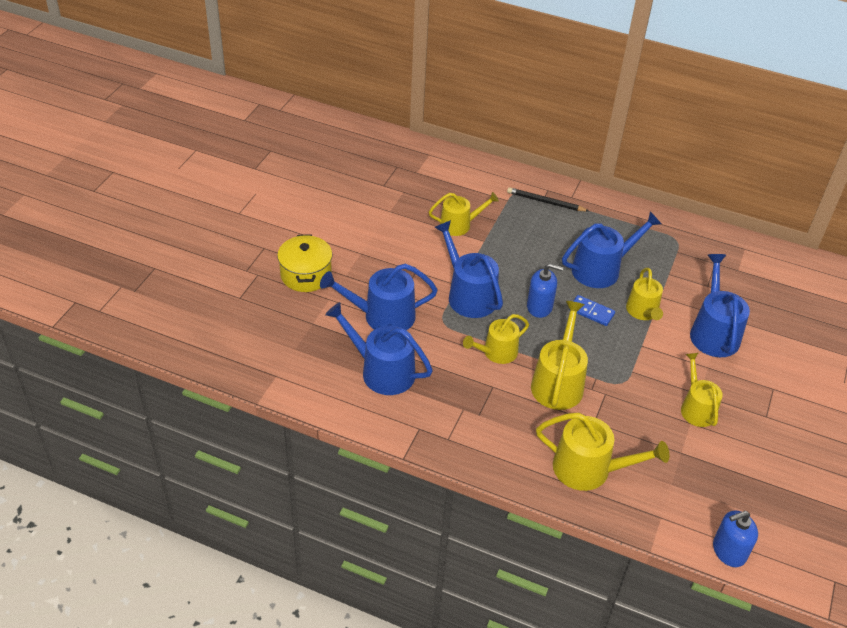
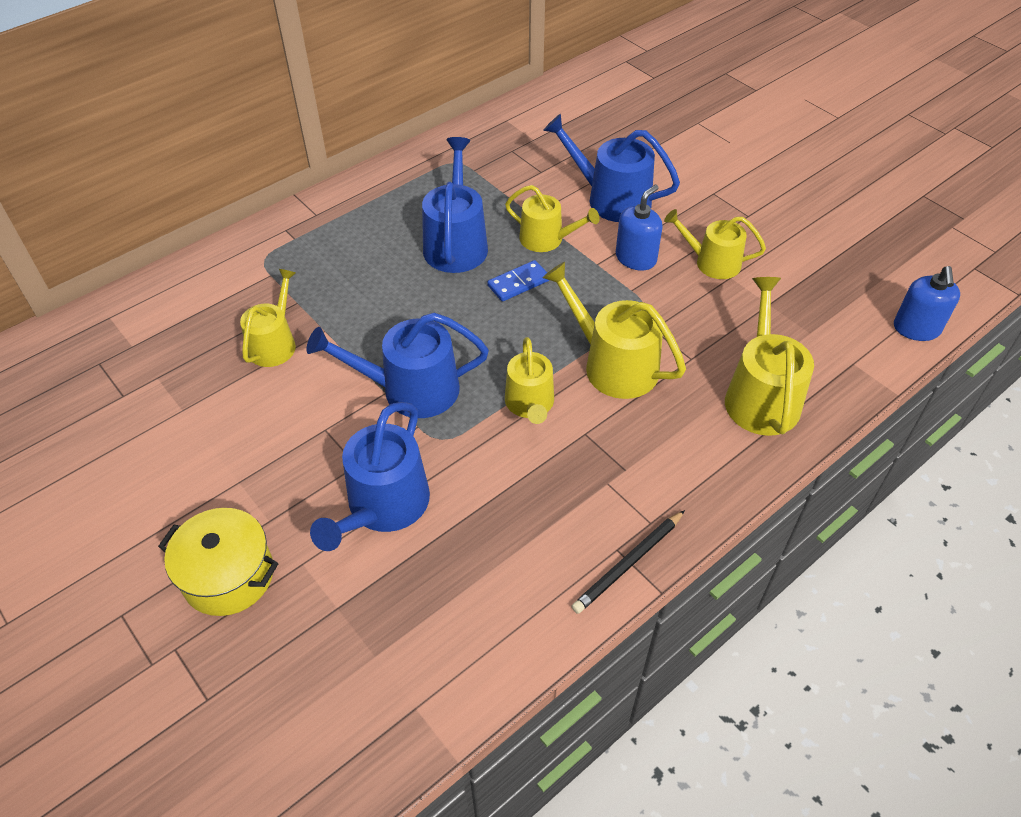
camera: 60 degrees left, 5 degrees up
(382, 371) = (488, 551): blue watering can -> none
(539, 307) = (479, 327): blue soap dispenser -> blue soap dispenser (636, 258)
(545, 202) = (305, 241): black pencil -> black pencil (629, 563)
(589, 469) = (761, 396): yellow watering can -> yellow watering can turned 45 degrees counterclockwise

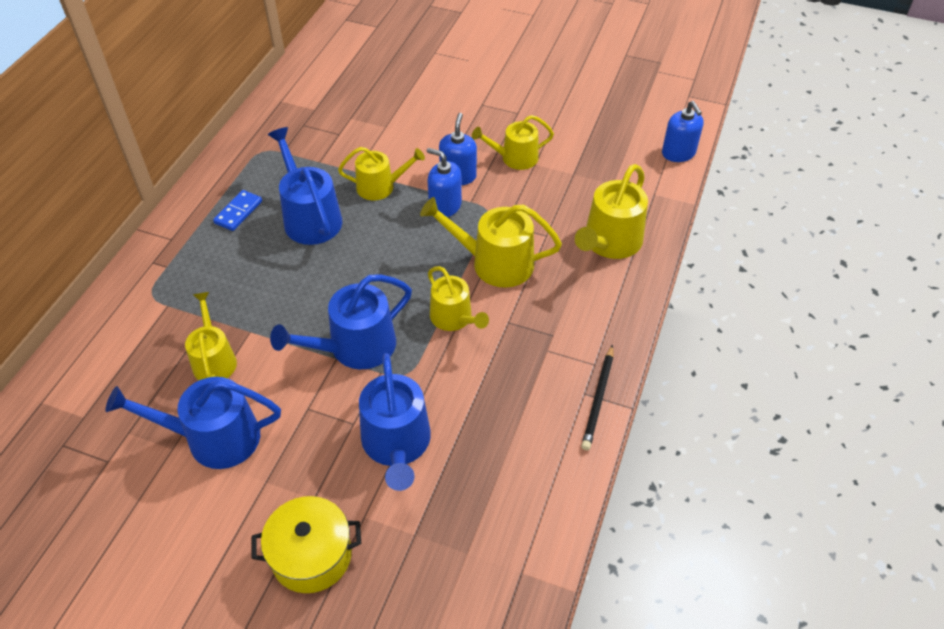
camera: 30 degrees left, 0 degrees up
(518, 283) = (382, 229): blue domino -> blue domino (238, 212)
(600, 284) = (445, 206): none -> blue soap dispenser
(611, 199) = (409, 136): blue watering can -> blue watering can (214, 438)
(761, 396) = (609, 242): yellow watering can -> yellow watering can turned 120 degrees counterclockwise

